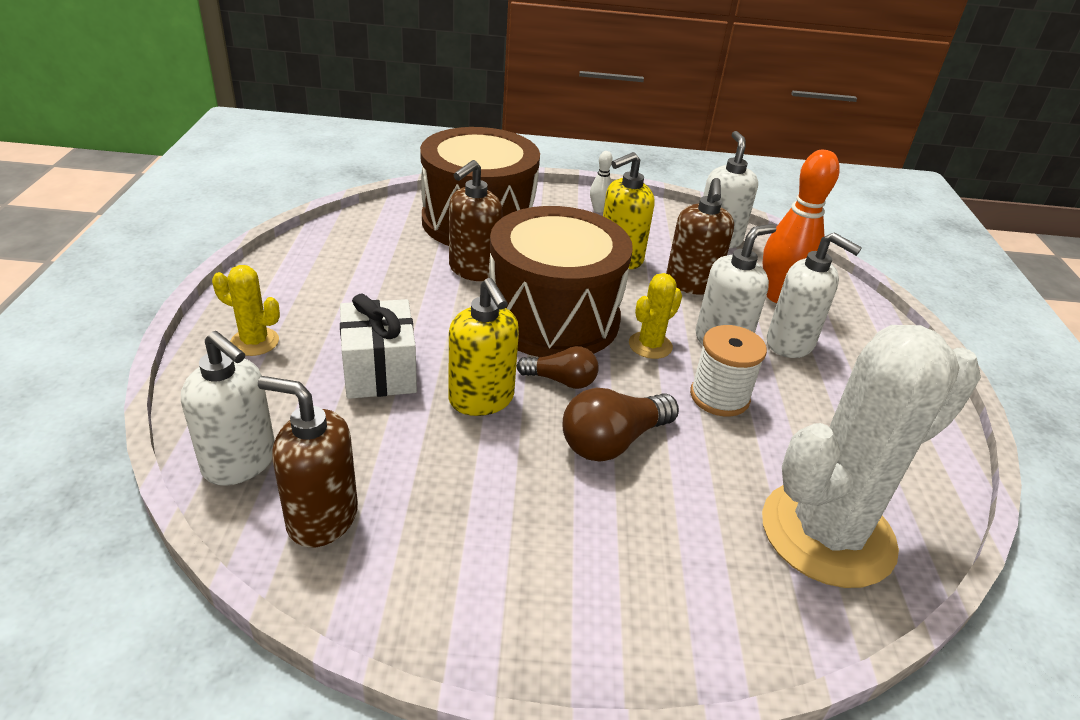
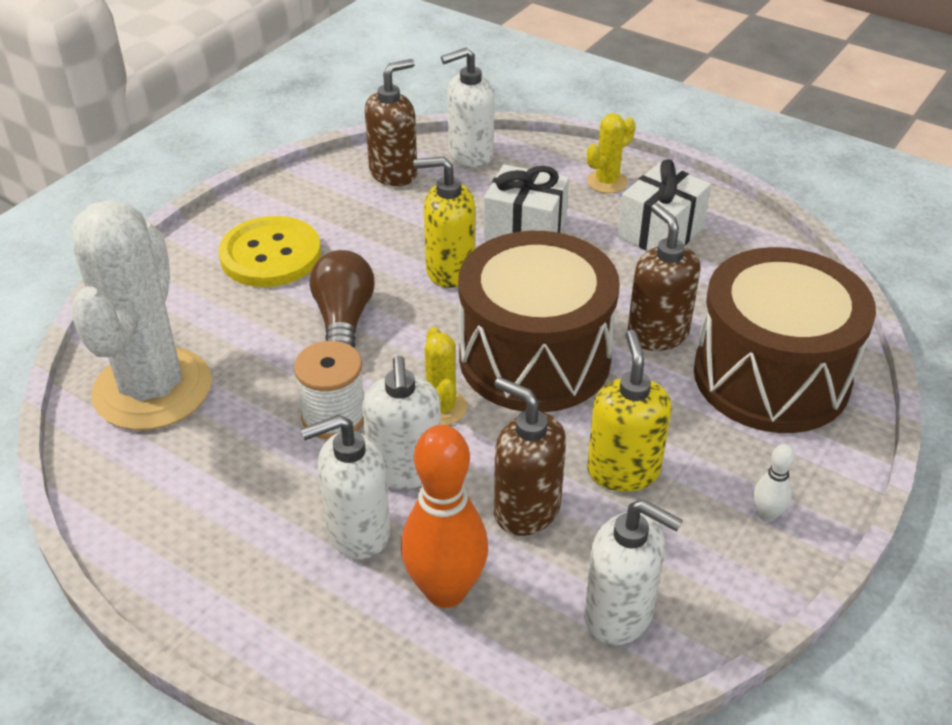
camera: 125 degrees right, 5 degrees up
(330, 293) = (660, 232): none -> white gift
(561, 381) = (437, 323): brown light bulb -> none
(568, 556) = (270, 255): none -> yellow button

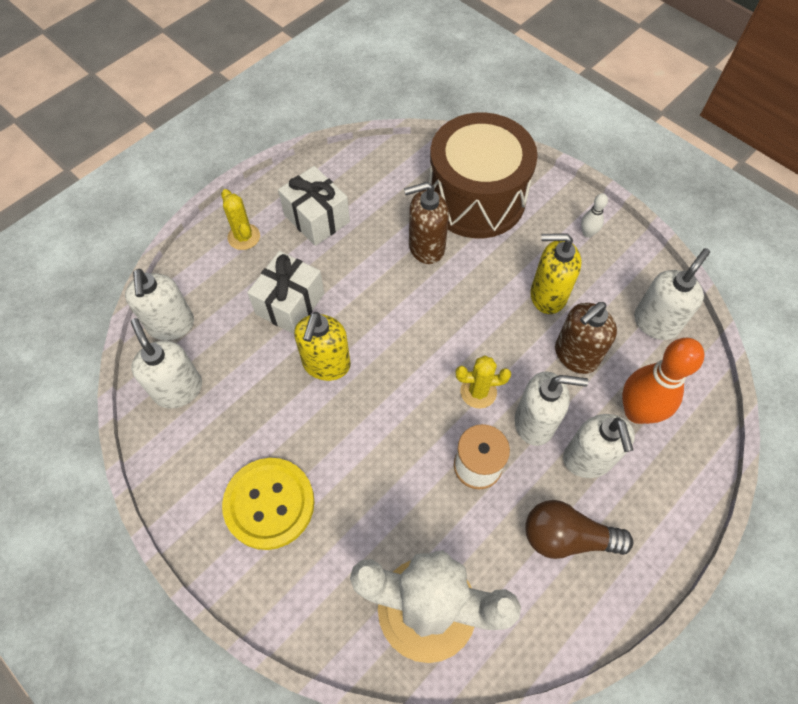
camera: 80 degrees left, 20 degrees up
(343, 320) = (370, 450): brown light bulb -> brown light bulb (567, 537)
(394, 173) = (178, 389): brown soap dispenser -> white soap dispenser
(534, 358) = (437, 324): brown drum -> none

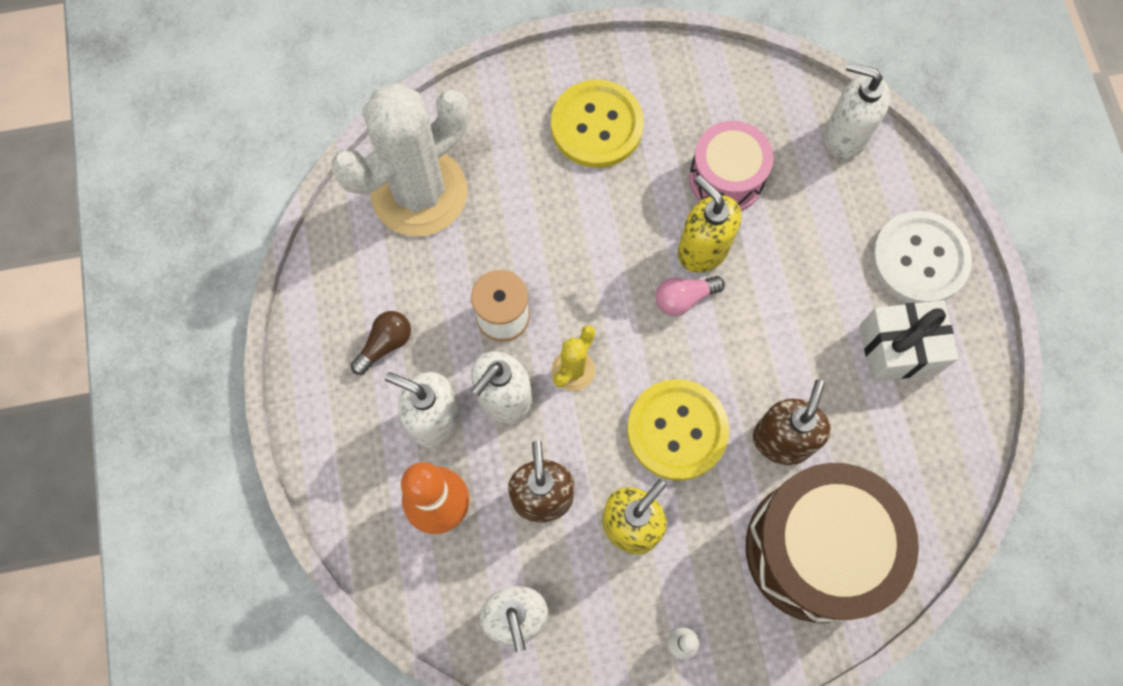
camera: 125 degrees right, 10 degrees up
(178, 389) = (764, 109): white soap dispenser -> none
(244, 237) = (919, 259): yellow cactus -> white button
(257, 382) = (726, 178): none -> pink drum
(290, 304) = (798, 257): white gift -> none
(372, 354) = (684, 298): none -> pink light bulb
(467, 305) = (677, 430): none -> yellow button
(567, 537) = (385, 344): brown light bulb -> brown light bulb, size x0.64

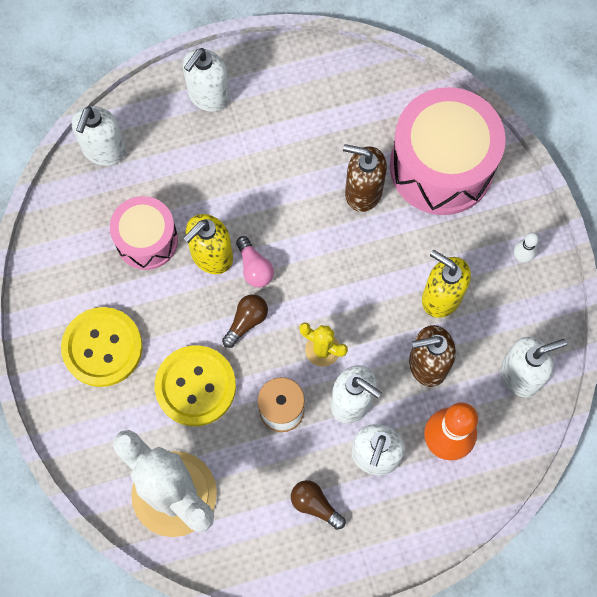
camera: 95 degrees left, 0 degrees up
(616, 284) = (246, 321): none -> brown light bulb
(677, 430) = (363, 267): yellow button -> yellow button (195, 386)
(816, 549) = (441, 166): brown drum -> pink drum
(899, 349) = (282, 110): white gift -> none
(919, 259) = (208, 96): white button -> white soap dispenser

